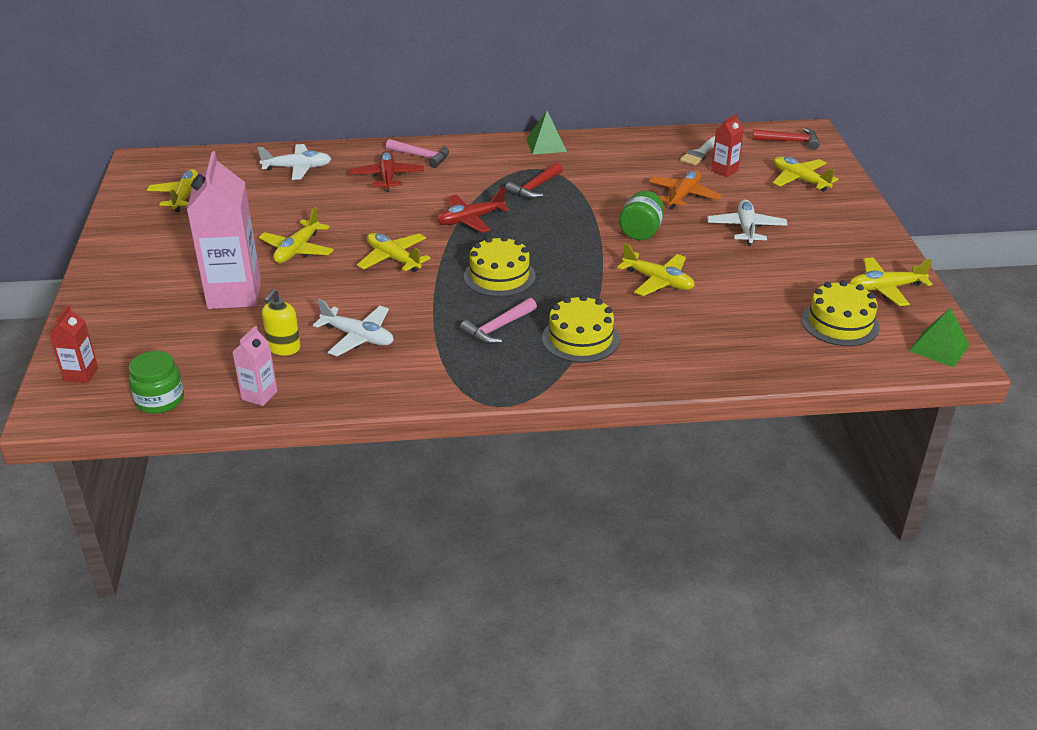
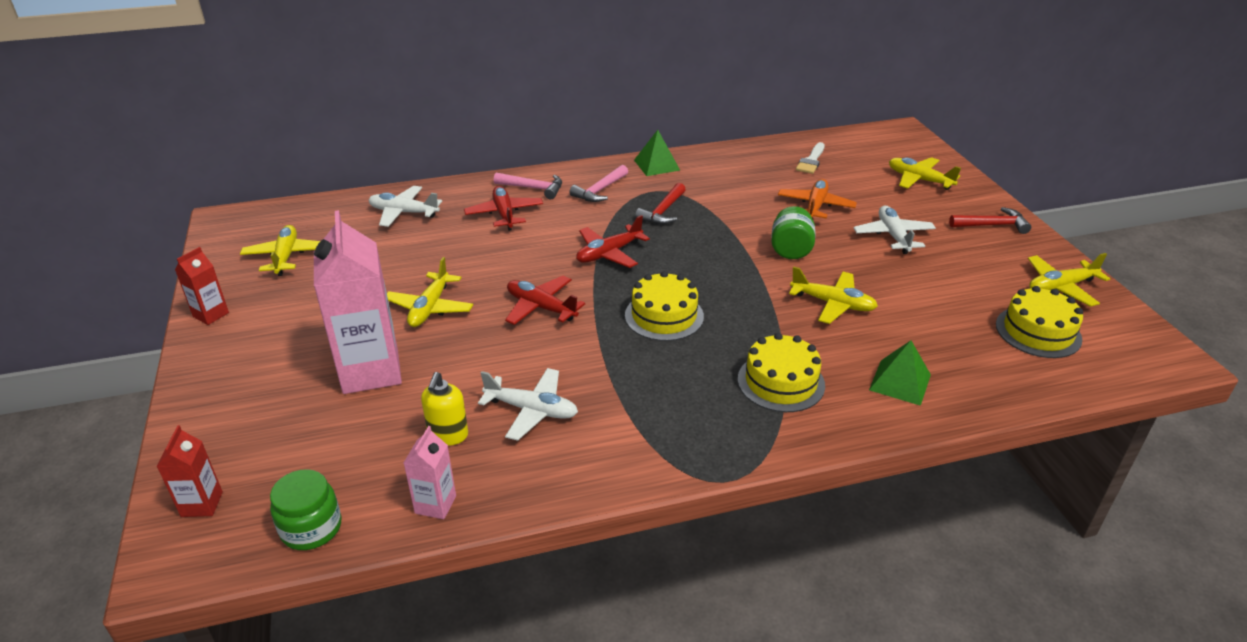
camera: 10 degrees left, 0 degrees up
(297, 168) = (404, 213): white plane -> white plane turned 150 degrees counterclockwise
(393, 259) = (541, 307): yellow plane -> red plane
(498, 328) = (686, 380): pink hammer -> pink hammer (600, 190)
(724, 171) = (843, 177): red carton -> red carton (211, 315)
(790, 141) = (890, 142): red hammer -> red hammer (992, 225)
(939, 347) = (1149, 348): green pyramid -> green pyramid (900, 382)

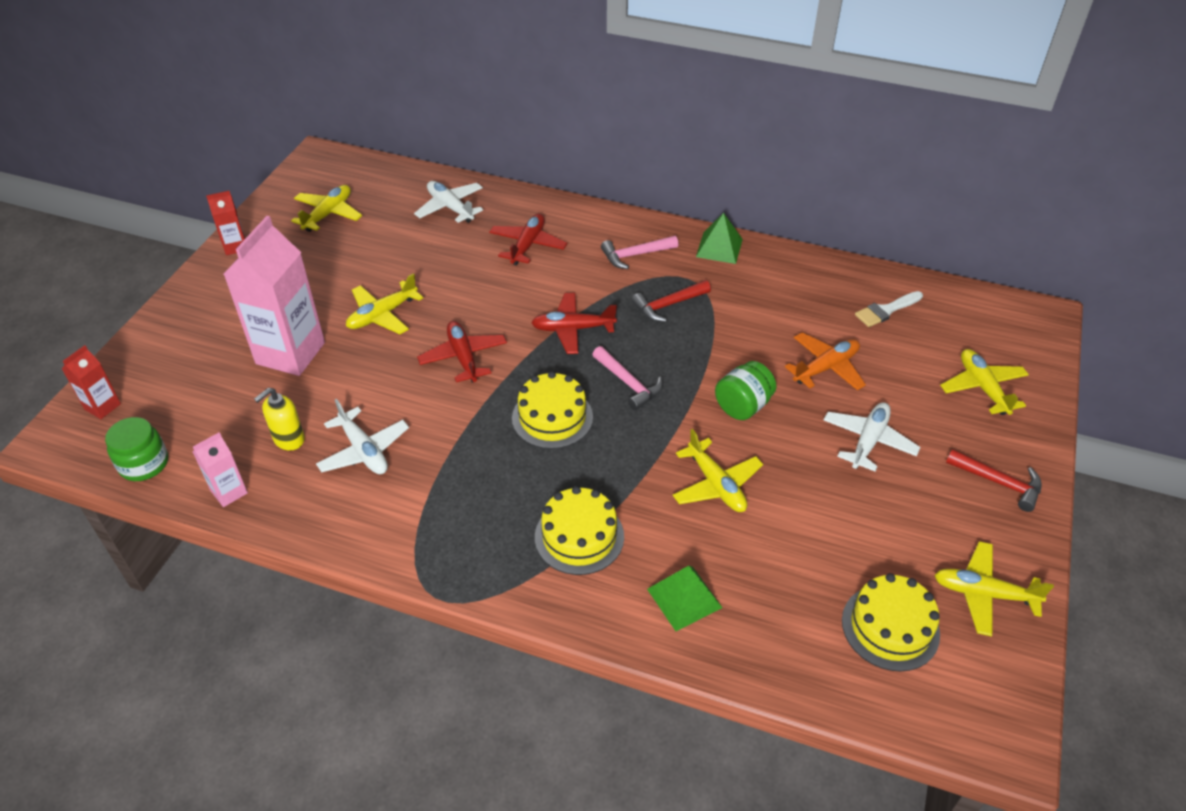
camera: 35 degrees right, 10 degrees up
(533, 188) = (579, 227): pink hammer -> pink hammer (628, 383)

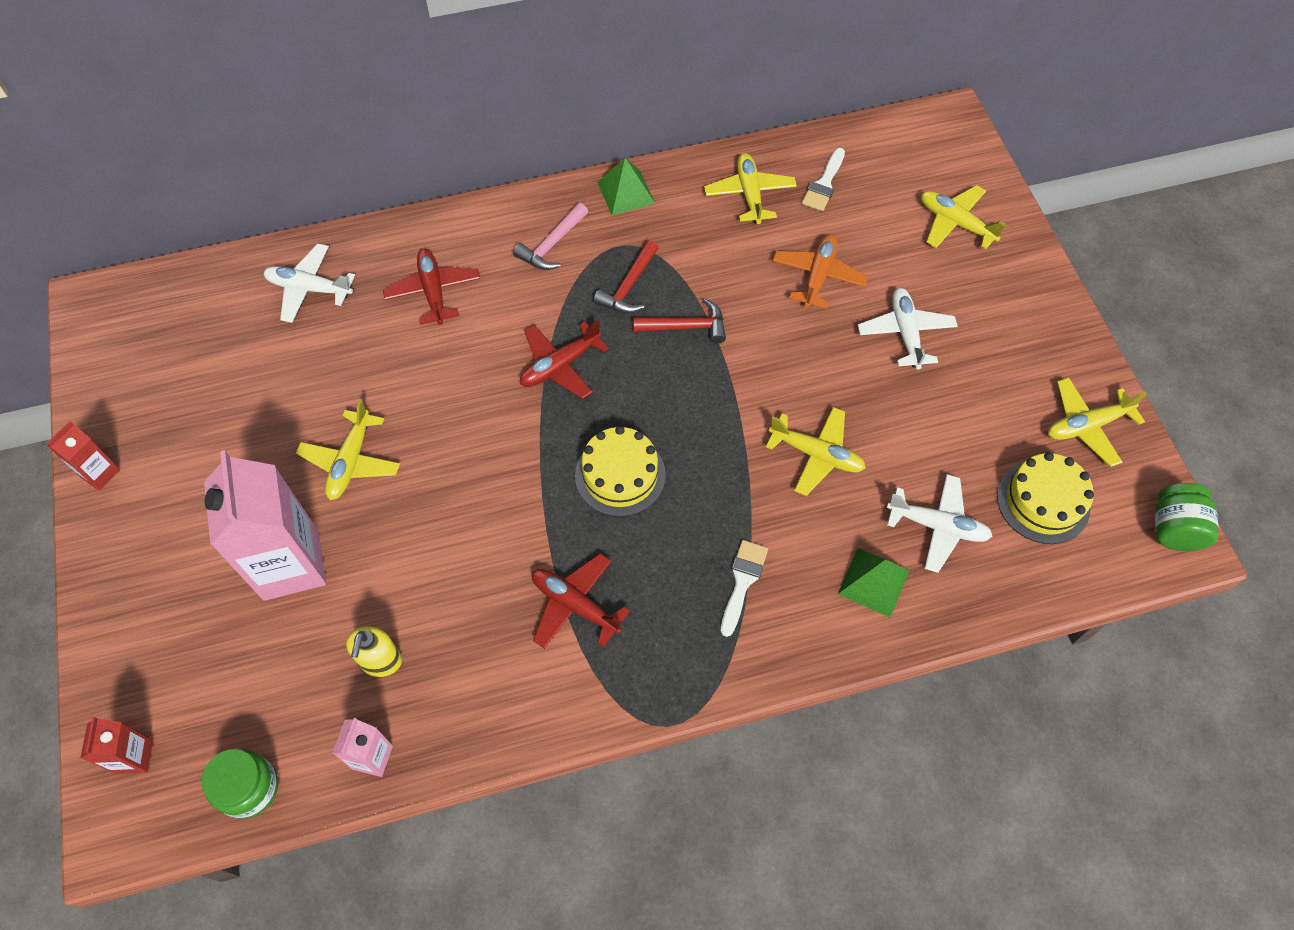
camera: 35 degrees left, 15 degrees up
(328, 214) = (174, 371): yellow plane -> yellow plane (749, 194)
(364, 450) = (469, 624): white plane -> white plane (937, 526)
(463, 357) = (479, 461): red plane -> red plane (575, 605)
(579, 536) = (742, 582): yellow cake -> white brush
(628, 383) = (660, 395): pink hammer -> none
(743, 406) = (778, 359): green jar -> green jar (1173, 528)
(999, 483) = (1029, 313): red hammer -> red hammer (686, 327)

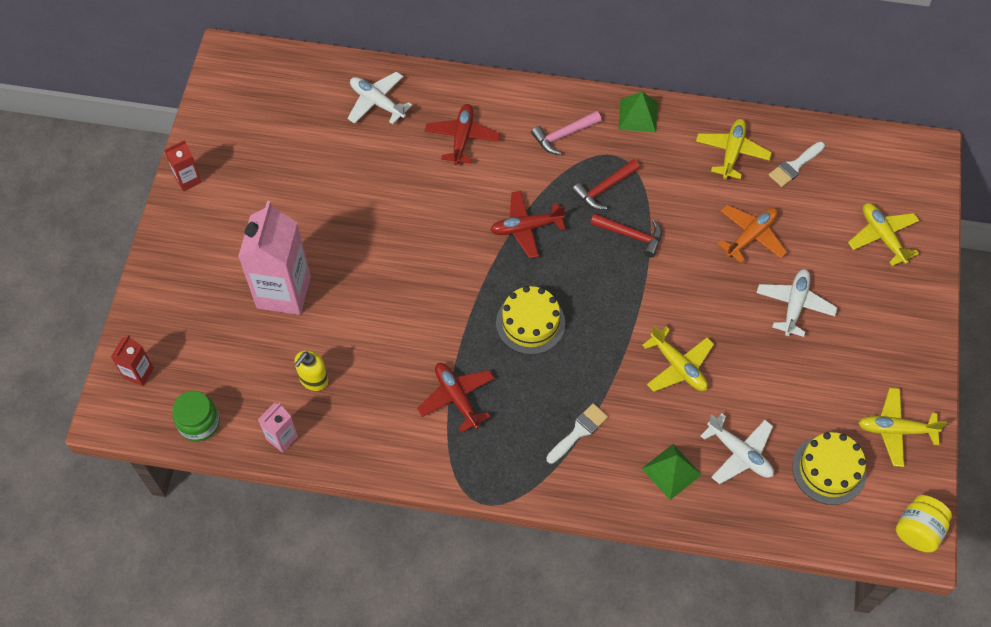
camera: 25 degrees right, 0 degrees up
(351, 461) = (352, 238): yellow plane -> none
(1173, 528) = (917, 530): green jar -> yellow jar

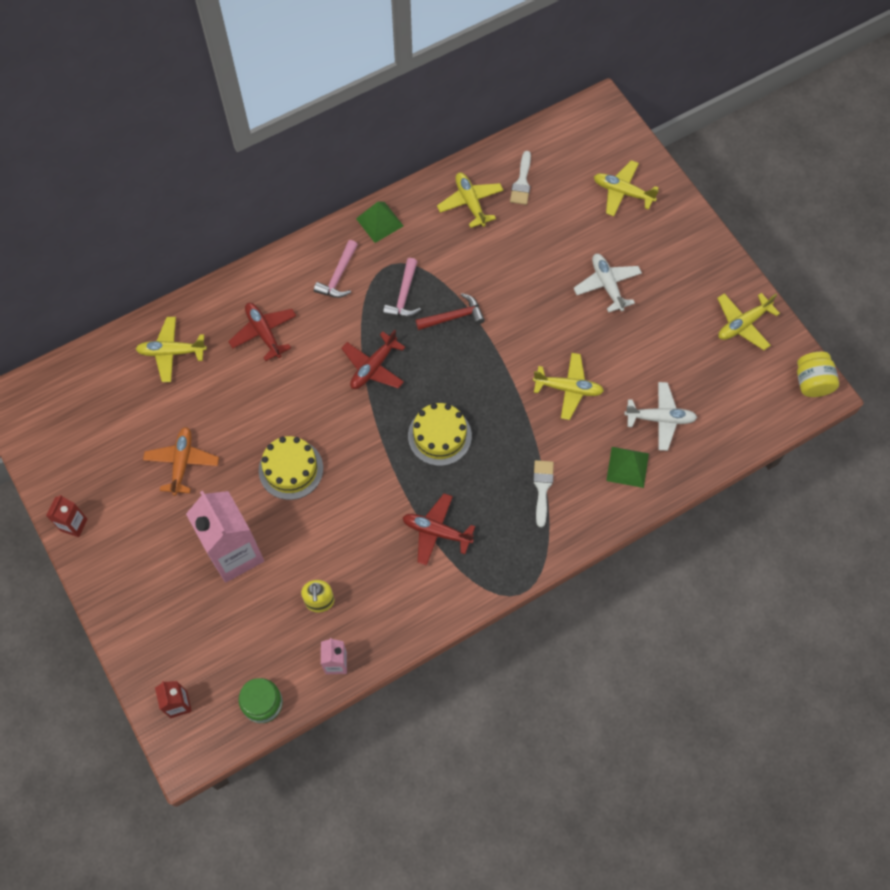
camera: 40 degrees left, 5 degrees up
(377, 102) = (172, 352): white plane -> yellow plane
(604, 188) = (404, 295): red hammer -> pink hammer
(750, 236) = (536, 256): orange plane -> orange plane (182, 463)
(829, 469) = (725, 385): yellow cake -> yellow cake (291, 469)

